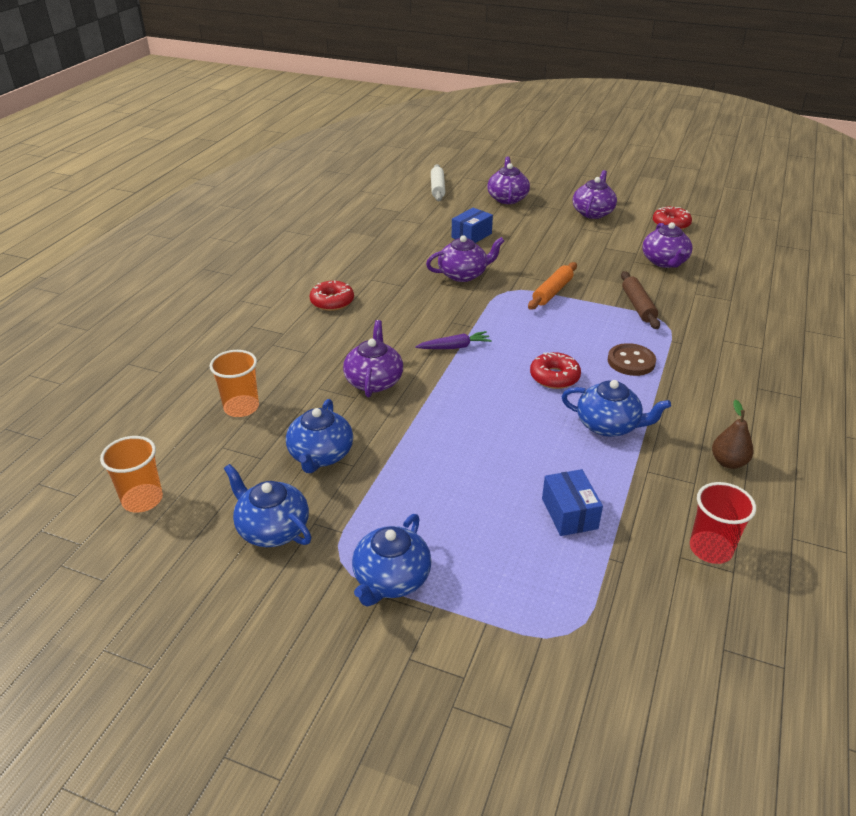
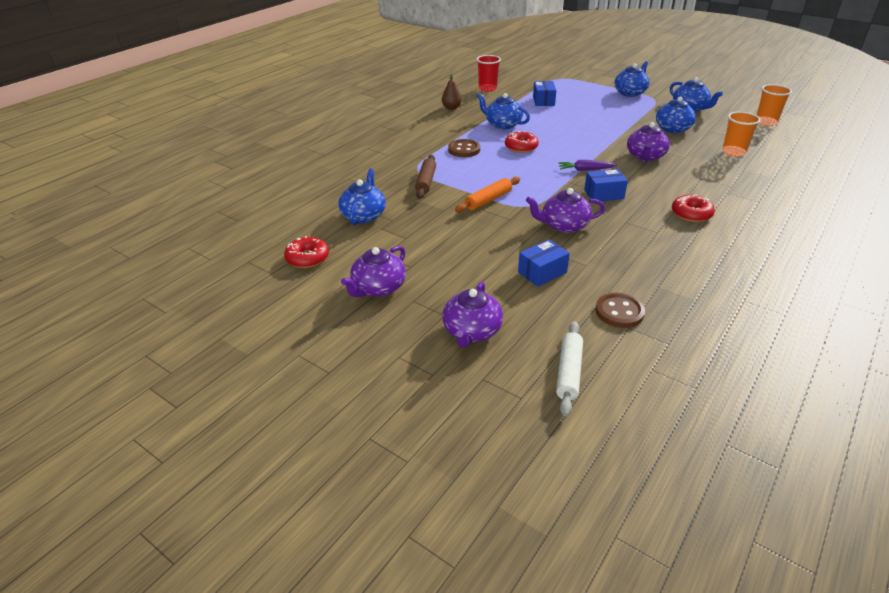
camera: 165 degrees left, 0 degrees up
(407, 218) = (619, 312): none -> brown button
(427, 314) = (603, 194): none -> blue box
(664, 262) = (364, 215): purple teapot -> blue teapot

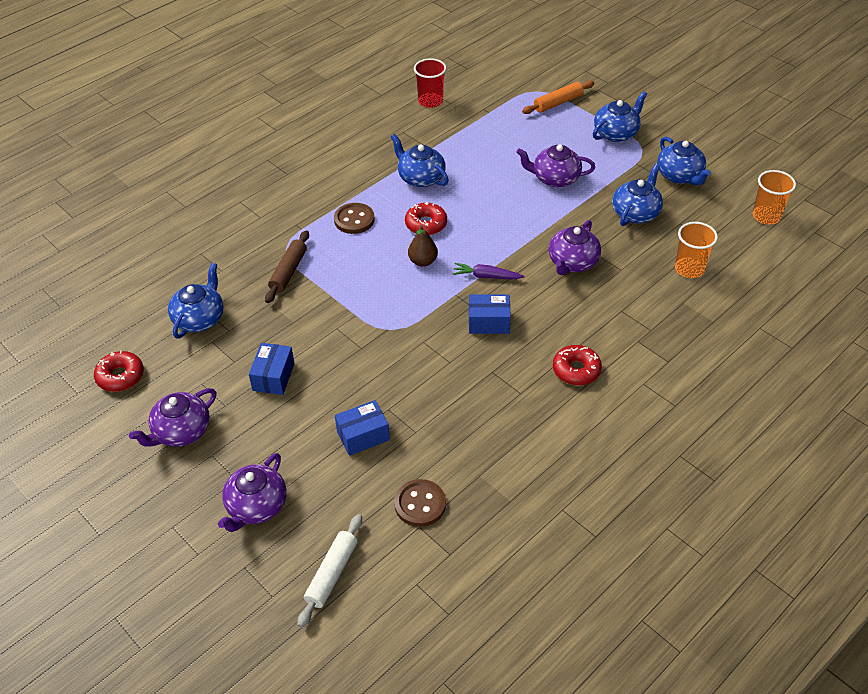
camera: 10 degrees right, 10 degrees up
(451, 108) = (369, 136): brown pear -> brown pear (423, 261)
(488, 200) = (349, 313): orange rolling pin -> orange rolling pin (558, 103)
(543, 101) = (493, 136): blue box -> blue box (273, 377)
(564, 225) = (418, 367): purple teapot -> purple teapot (555, 178)

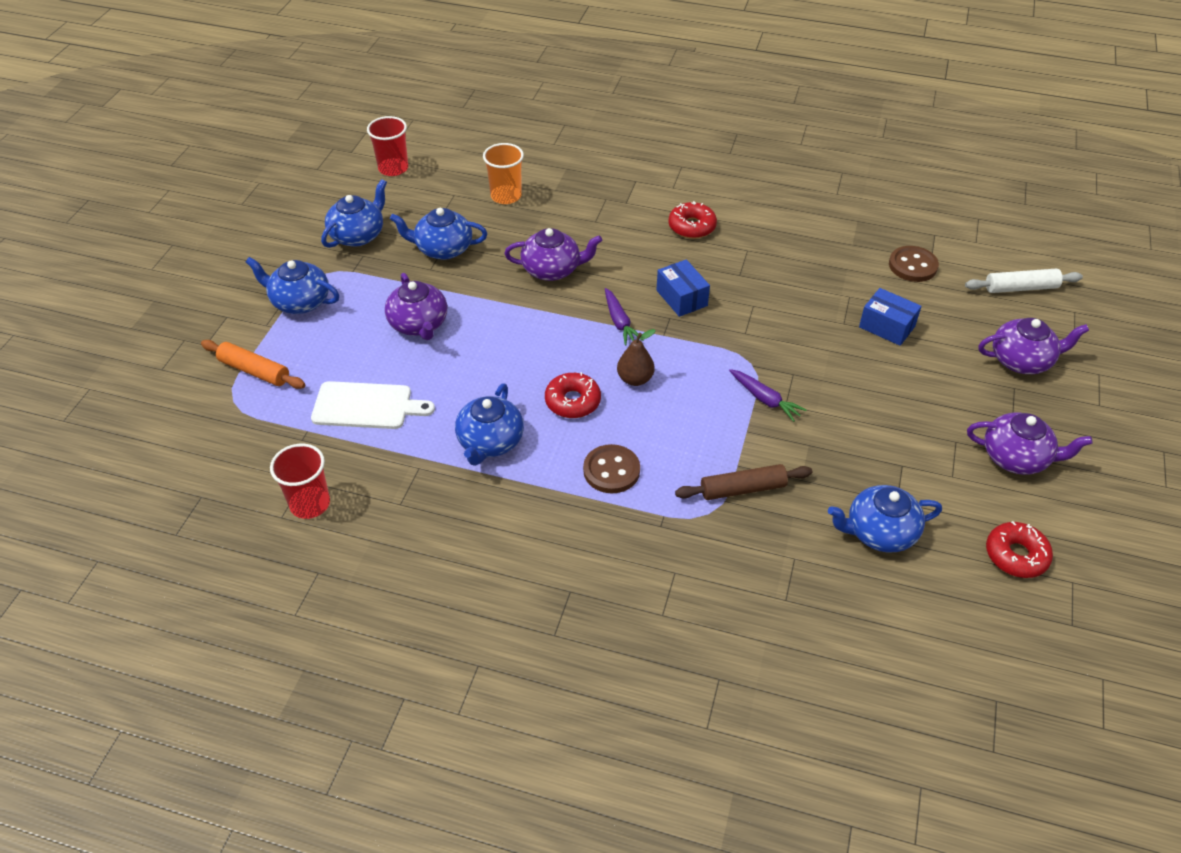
camera: 120 degrees left, 0 degrees up
(273, 377) = (889, 422): blue box -> none
(350, 319) = (765, 399): none -> purple carrot
(492, 138) = (366, 406): none -> white cutting board
(766, 216) = (393, 168): orange cup -> red cup

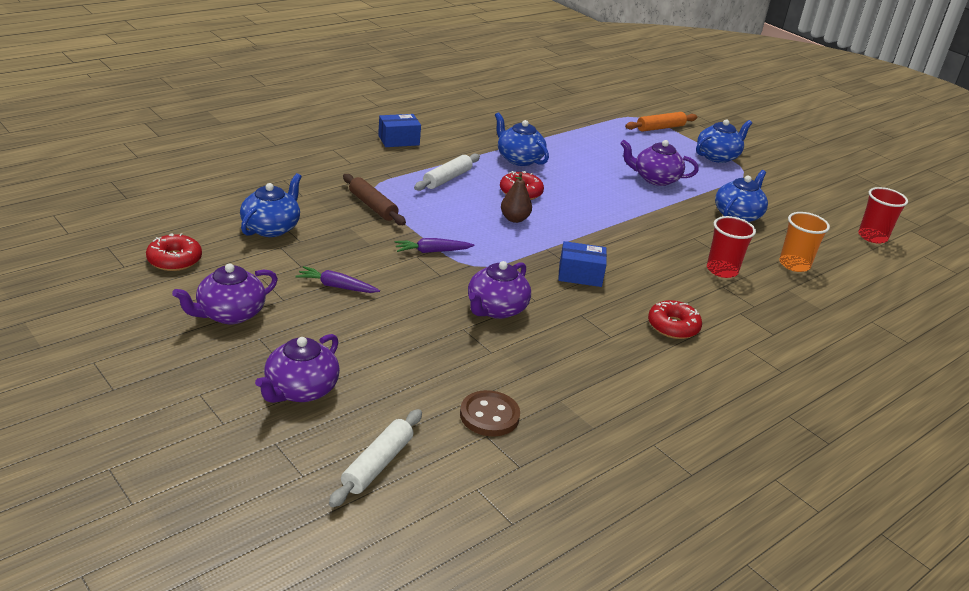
camera: 120 degrees right, 15 degrees down
(310, 504) = (534, 109): red cup -> red cup (722, 270)
(358, 235) = (782, 195): blue teapot -> none
(366, 406) = (593, 142): white cutting board -> none
(552, 270) = (671, 242): purple teapot -> purple teapot (496, 309)
(611, 470) = (447, 179): brown button -> white rolling pin
(619, 322) = (580, 239): purple carrot -> purple carrot (336, 286)
(742, 489) = (373, 206): brown rolling pin -> brown rolling pin turned 60 degrees counterclockwise
(886, 327) = (432, 346): blue box -> blue box (398, 140)

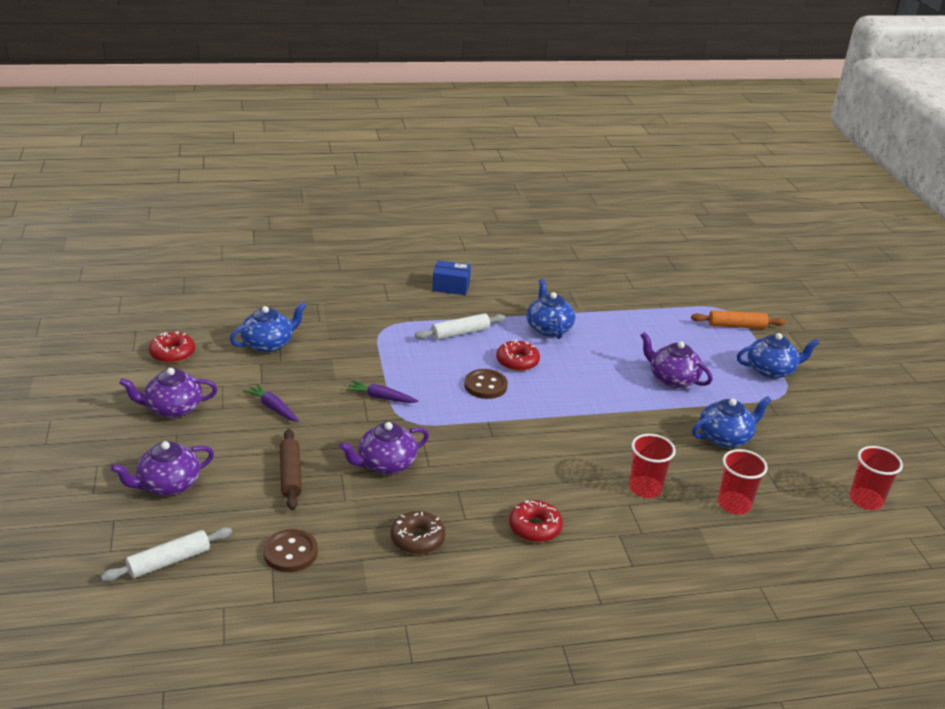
camera: 30 degrees right, 0 degrees up
(373, 206) = (369, 344): brown rolling pin -> brown rolling pin (290, 475)
(514, 219) = (485, 386): brown pear -> brown button
(580, 275) = (494, 454): blue box -> none
(589, 366) = (417, 539): none -> brown donut
(794, 264) = (734, 504): orange cup -> red cup

